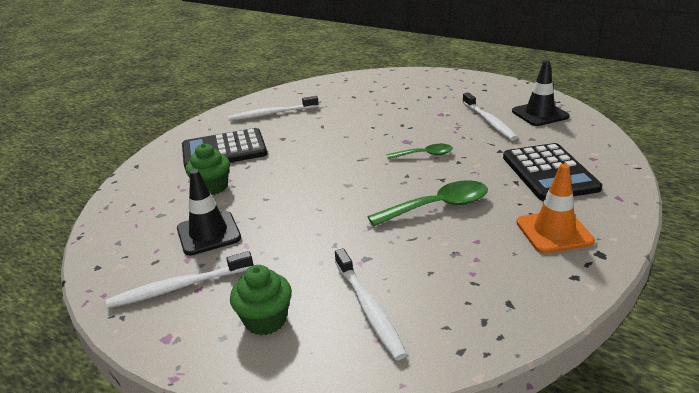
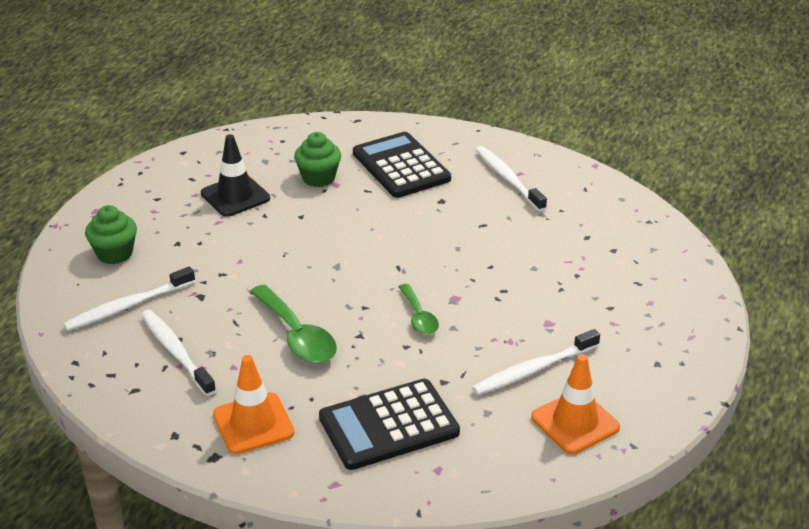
camera: 75 degrees right, 5 degrees up
(179, 287) = (156, 200): white toothbrush -> white toothbrush (176, 352)
(540, 114) = (575, 422): black traffic cone -> orange traffic cone

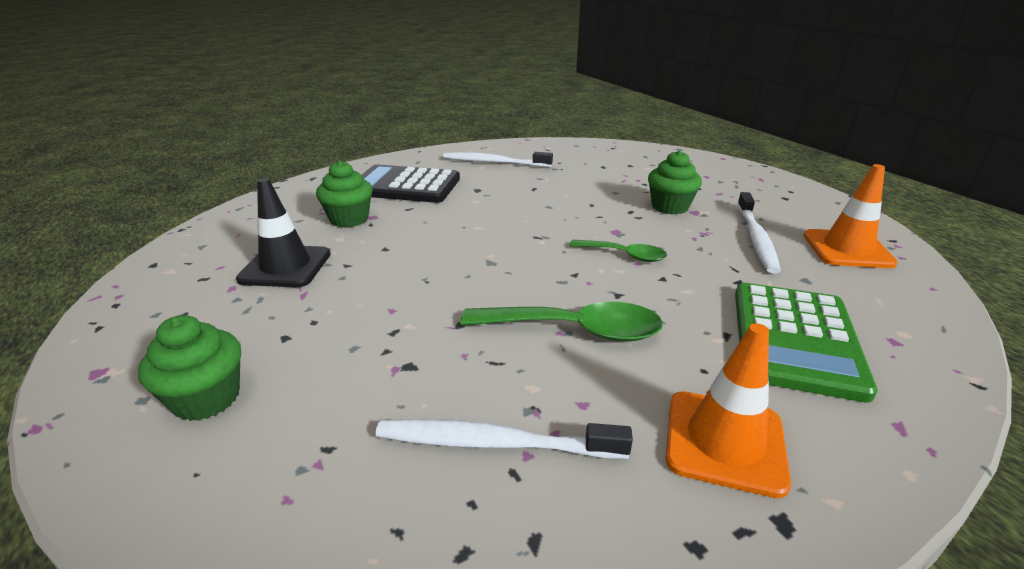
camera: 50 degrees left, 5 degrees down
(128, 306) = (332, 442): white toothbrush -> none
(389, 425) = (795, 339): black calculator -> green calculator
(540, 306) = (670, 207): none -> green cupcake

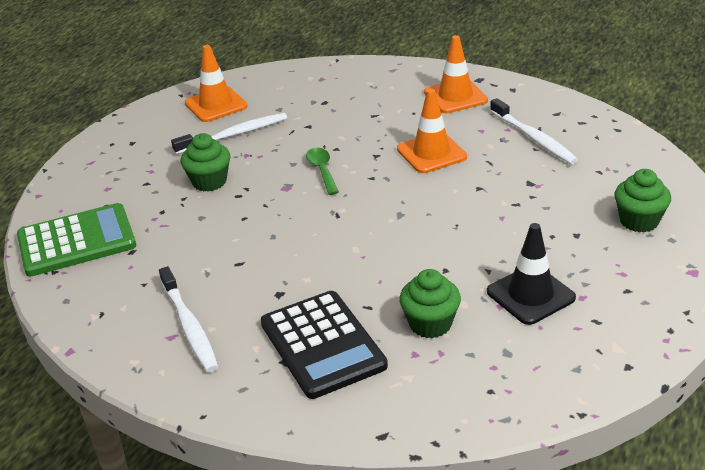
camera: 125 degrees left, 5 degrees up
(574, 330) = (431, 153): green spoon -> orange traffic cone
(795, 339) = (353, 99): green calculator -> green calculator (76, 241)

